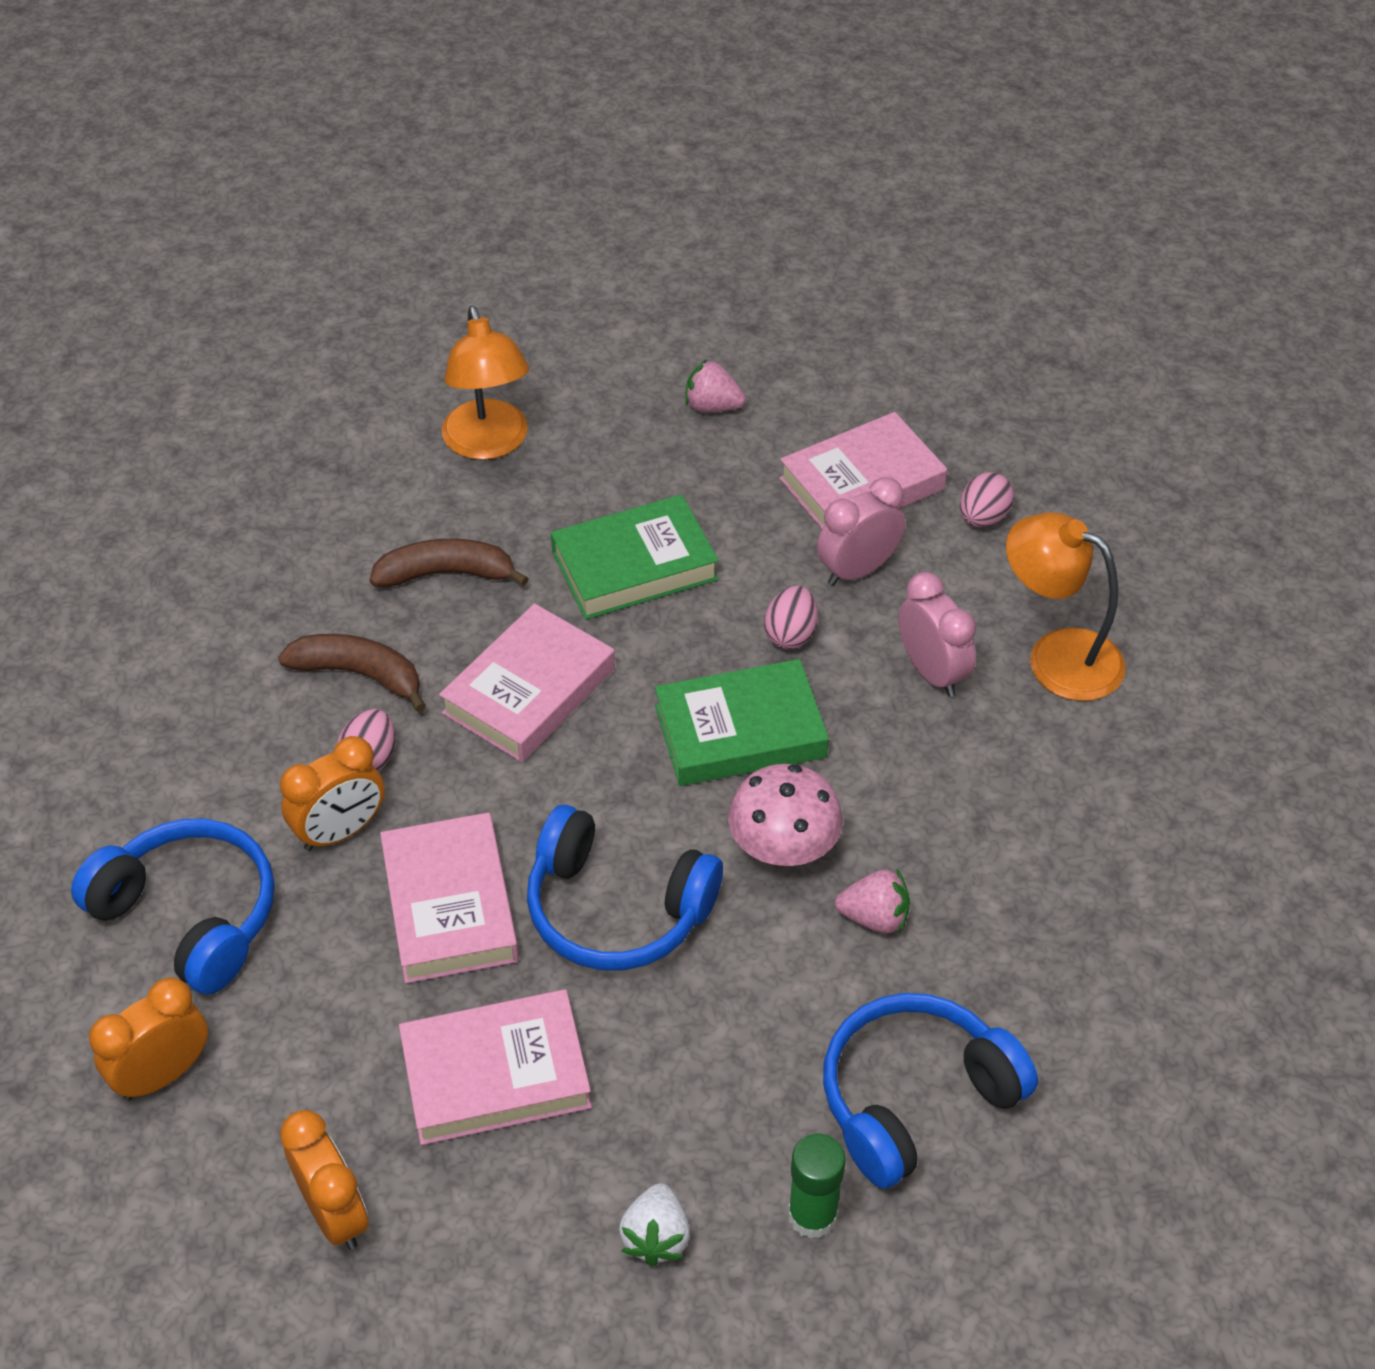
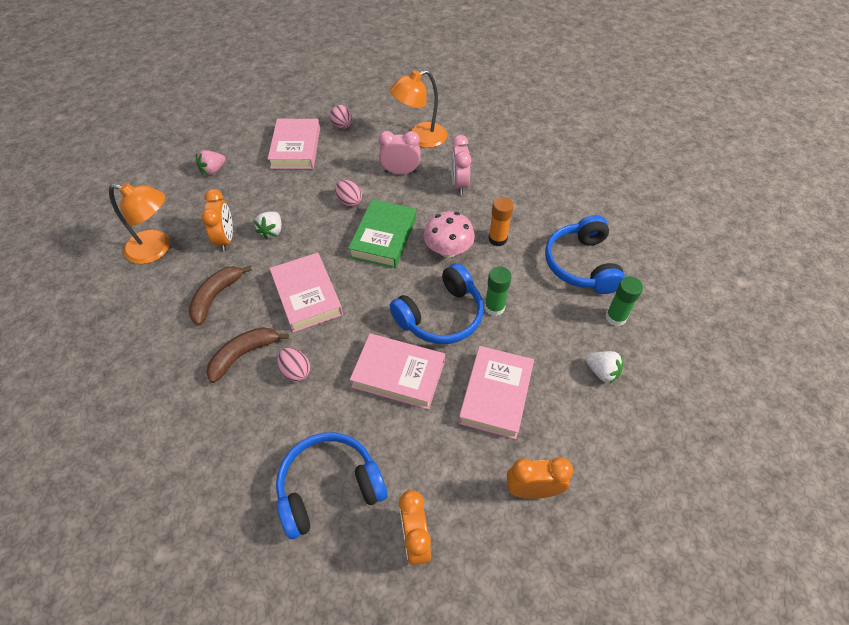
camera: 60 degrees left, 5 degrees up
(341, 831) = (327, 400): orange clock -> orange clock (226, 239)
(634, 565) = (272, 231): green book -> white strawberry
(693, 987) = (494, 307): none -> green glue stick
(857, 570) = (335, 169): pink clock -> pink clock (459, 184)
(874, 917) = (497, 239): pink strawberry -> orange glue stick

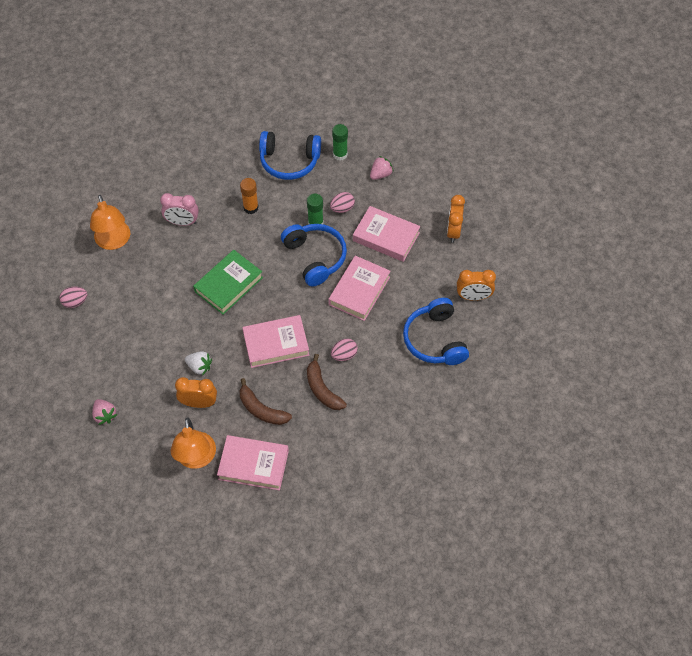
camera: 80 degrees left, 5 degrees up
(156, 249) = (196, 459): orange lamp -> orange lamp turned 150 degrees clockwise
(296, 148) = (95, 343): pink book -> pink book (253, 464)
(349, 201) = (179, 305): pink egg -> pink egg (342, 208)
(384, 237) = (228, 284): green book -> green book turned 75 degrees counterclockwise
(400, 172) = (154, 263): pink clock -> none
(448, 250) = (253, 242): pink mushroom -> none
(601, 372) = (380, 174): white strawberry -> pink strawberry

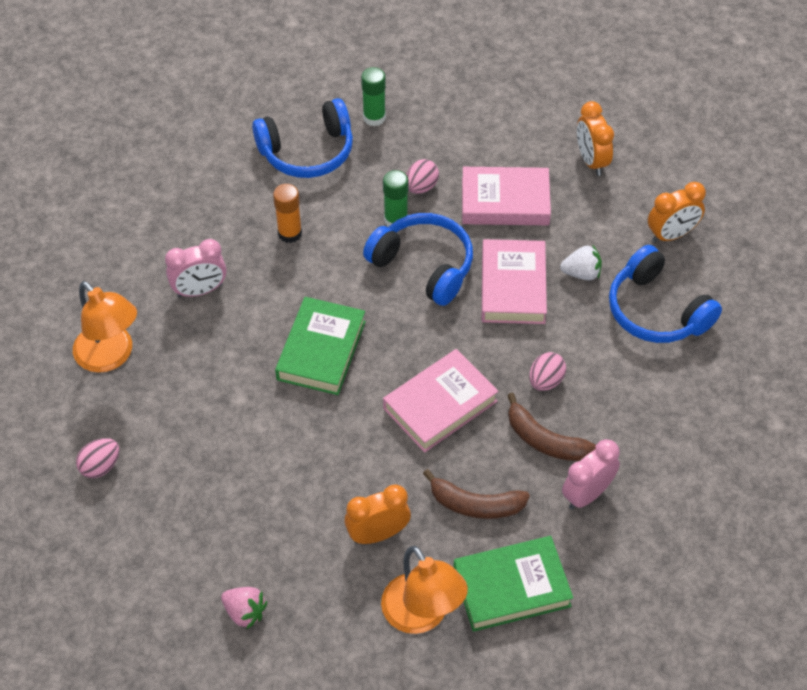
camera: 25 degrees left, 5 degrees down
(199, 367) = (347, 482): white strawberry -> white strawberry (581, 273)
(253, 464) = (511, 587): pink book -> green book
(327, 431) = (587, 494): none -> pink clock
(380, 174) = (447, 123): pink strawberry -> none

